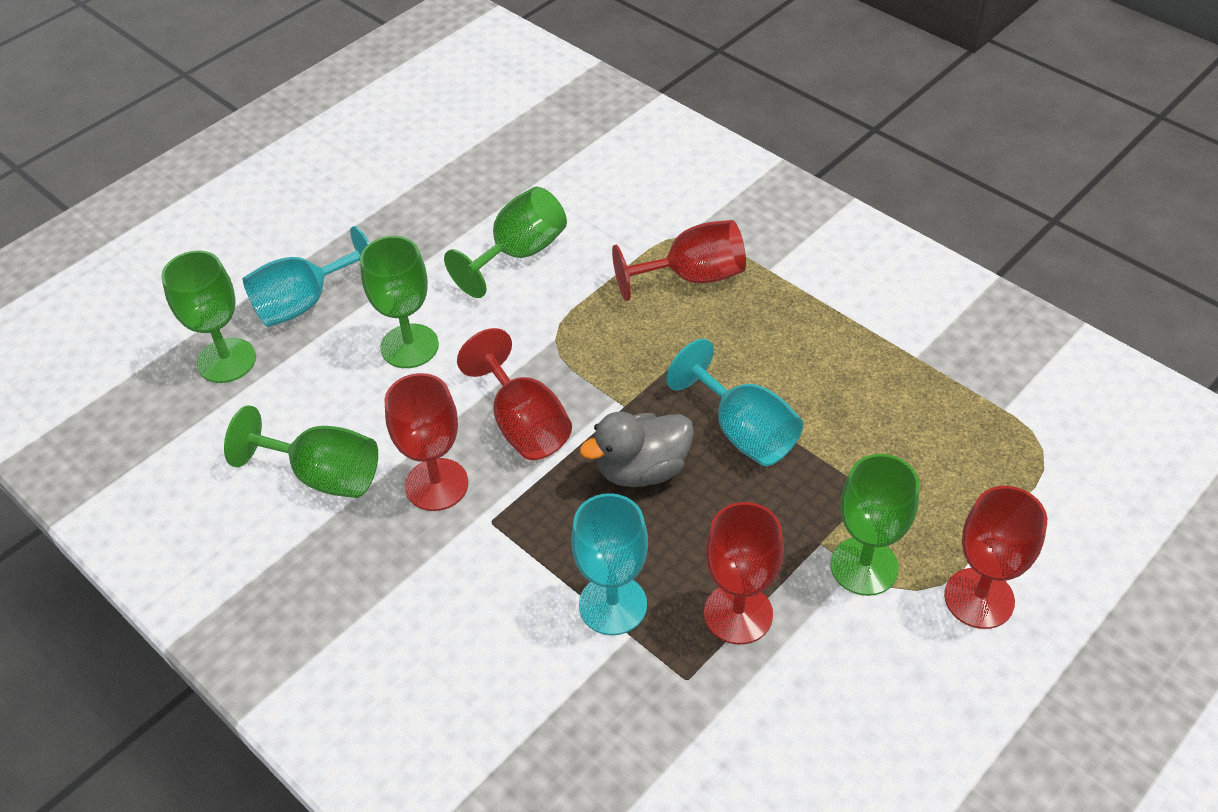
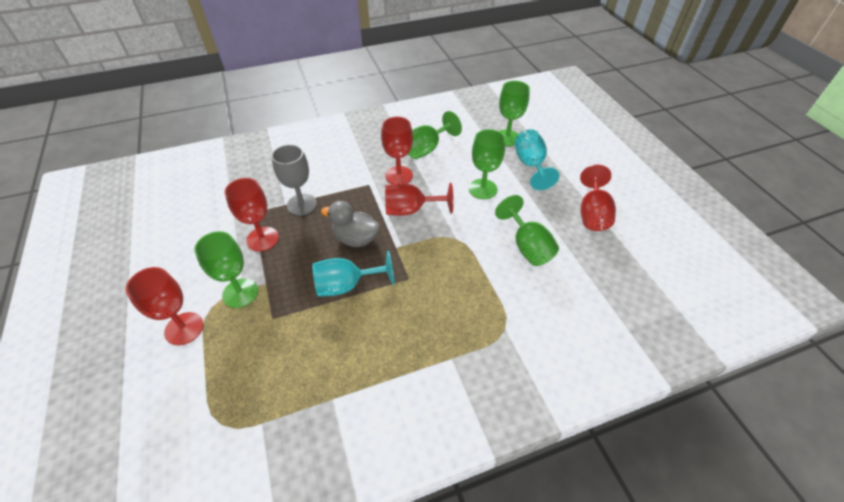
camera: 115 degrees right, 0 degrees up
(612, 605) = (302, 204): turquoise goblet -> grey goblet
(642, 469) = (355, 239): grey duck -> grey duck turned 75 degrees counterclockwise
(692, 277) = (467, 315): red goblet -> red goblet (592, 214)

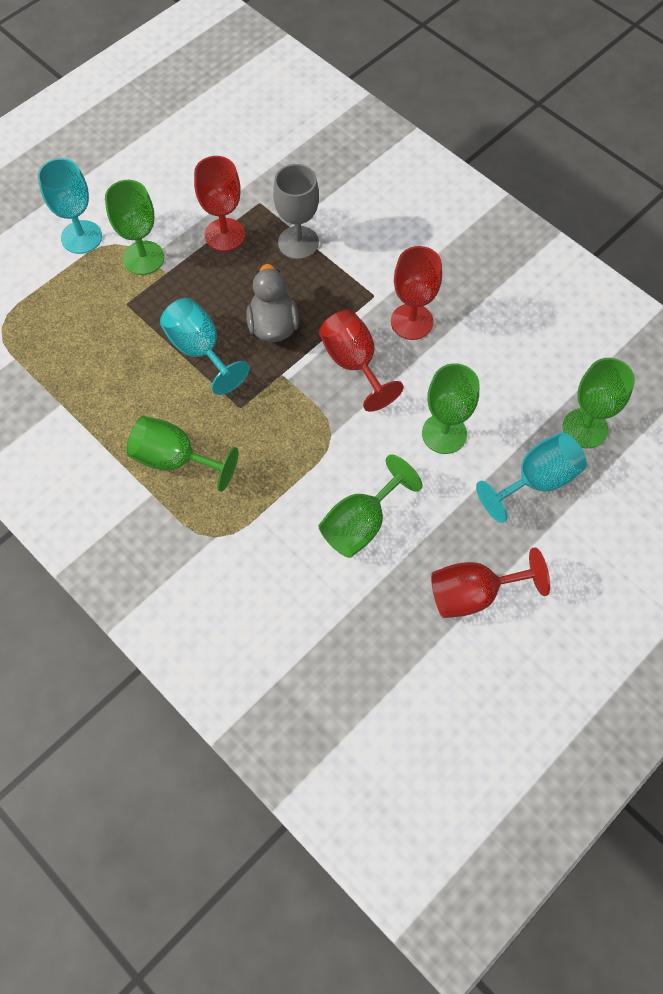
camera: 65 degrees right, 15 degrees up
(184, 328) = (81, 237): red goblet -> turquoise goblet
(427, 149) = (489, 332): green goblet -> green goblet (174, 459)

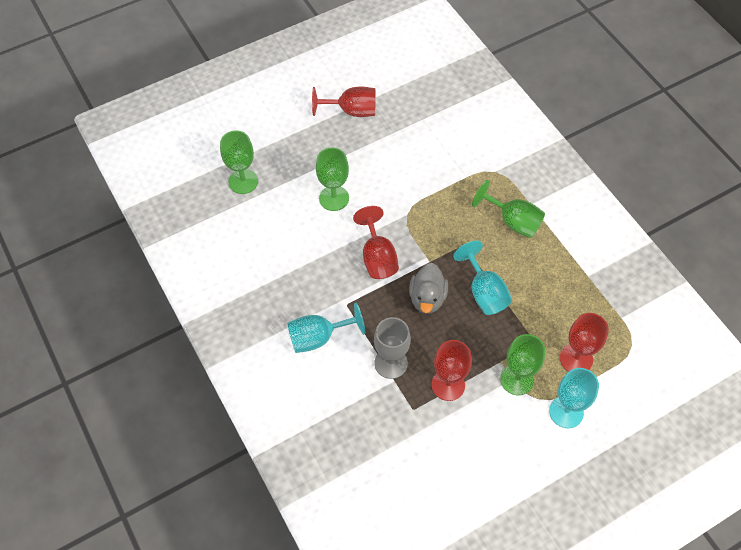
camera: 165 degrees left, 5 degrees down
(361, 524) = (404, 159): green goblet -> none
(411, 322) = (326, 278): red goblet -> red goblet (576, 359)
(536, 480) = (288, 159): turquoise goblet -> turquoise goblet (318, 337)

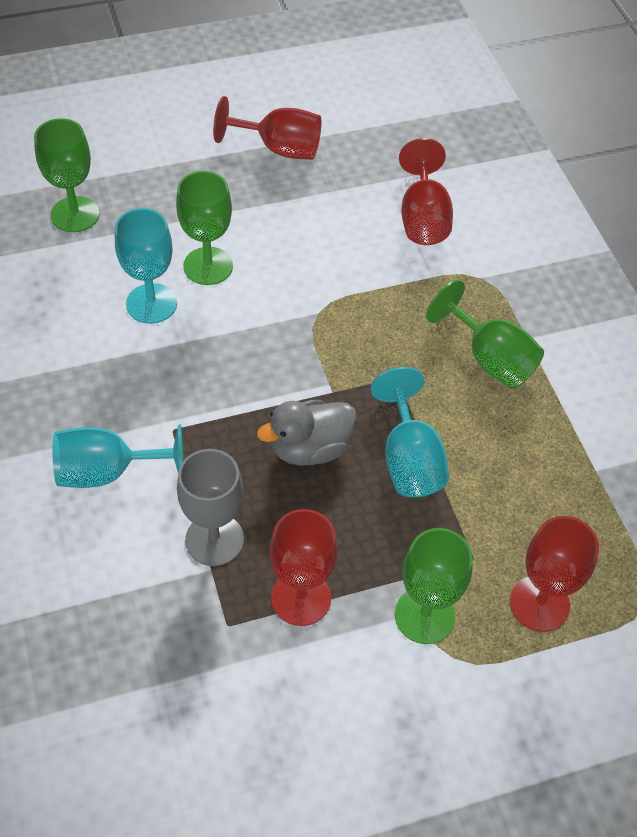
camera: 10 degrees right, 5 degrees down
(377, 257) = (248, 368): red goblet -> red goblet (423, 218)
(427, 298) = (310, 448): grey duck -> grey duck turned 45 degrees clockwise
(566, 412) = (497, 692): turquoise goblet -> turquoise goblet (151, 303)

